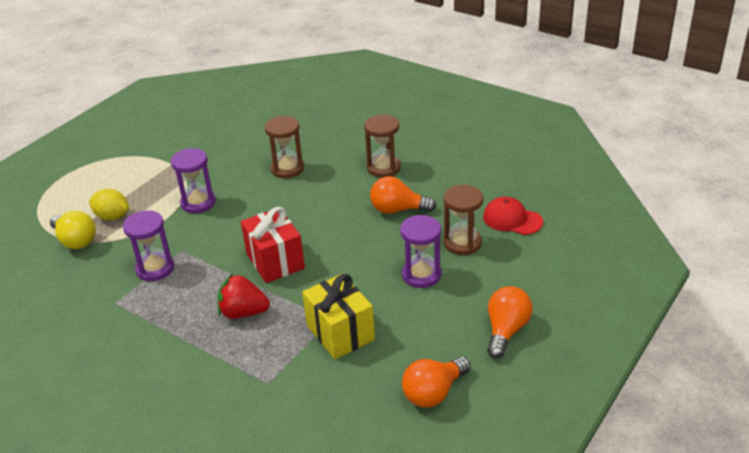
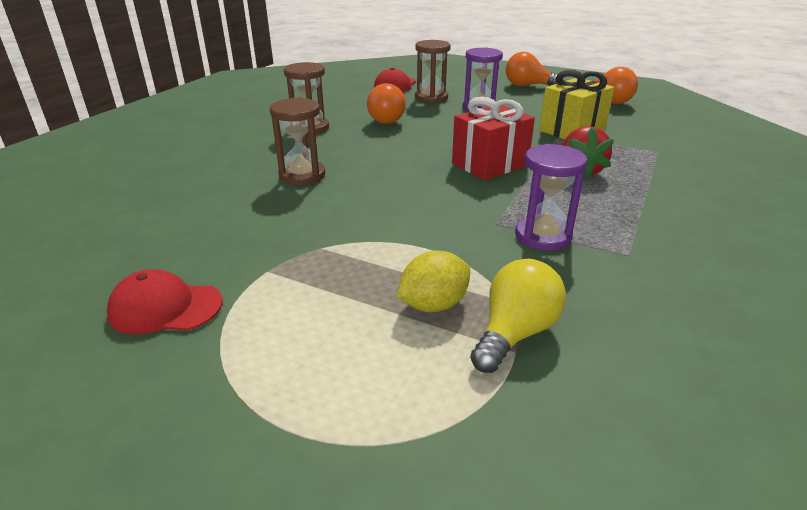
camera: 100 degrees left, 5 degrees down
(112, 217) = (433, 305): yellow lemon -> yellow lemon turned 45 degrees clockwise
(156, 139) = (165, 308): none -> red cap
(198, 203) = (383, 227): purple hourglass -> none

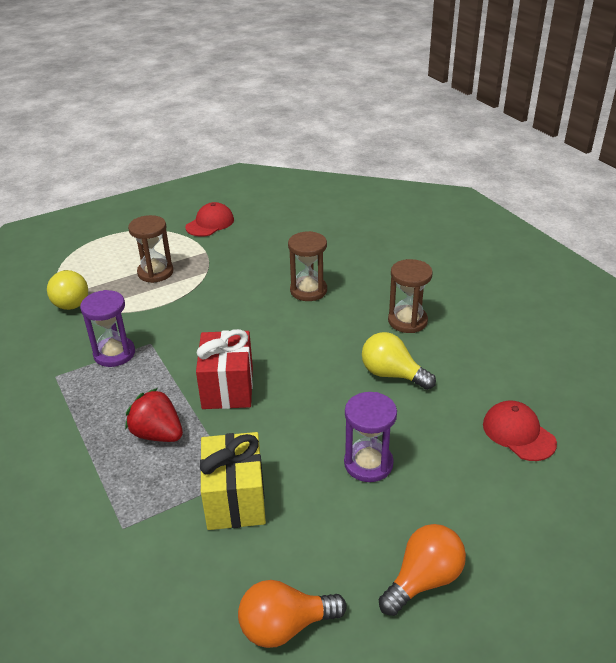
camera: 125 degrees right, 5 degrees up
(386, 119) = (392, 374): orange light bulb -> yellow light bulb
(431, 98) = (440, 441): brown hourglass -> brown hourglass (155, 272)
(433, 305) = (118, 287): yellow lemon -> none

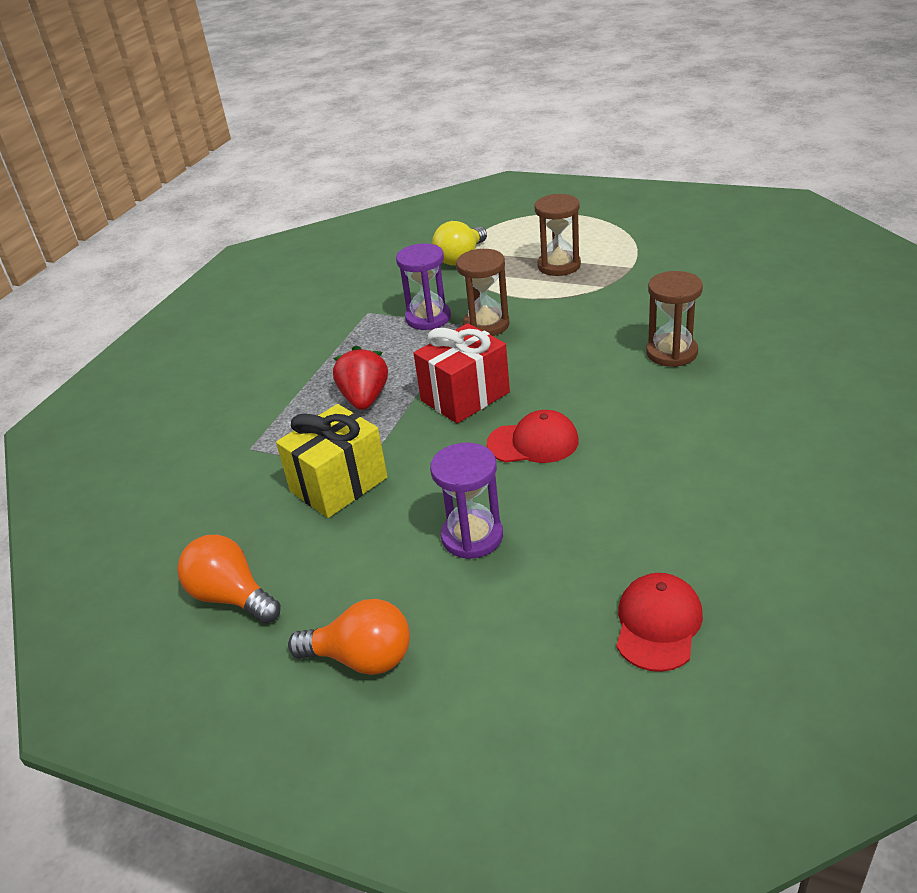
camera: 55 degrees right, 0 degrees up
(210, 223) = (677, 241): red cap -> red cap (533, 442)
(392, 374) = (623, 479): yellow light bulb -> none
(407, 321) = (728, 440): brown hourglass -> brown hourglass (486, 325)

